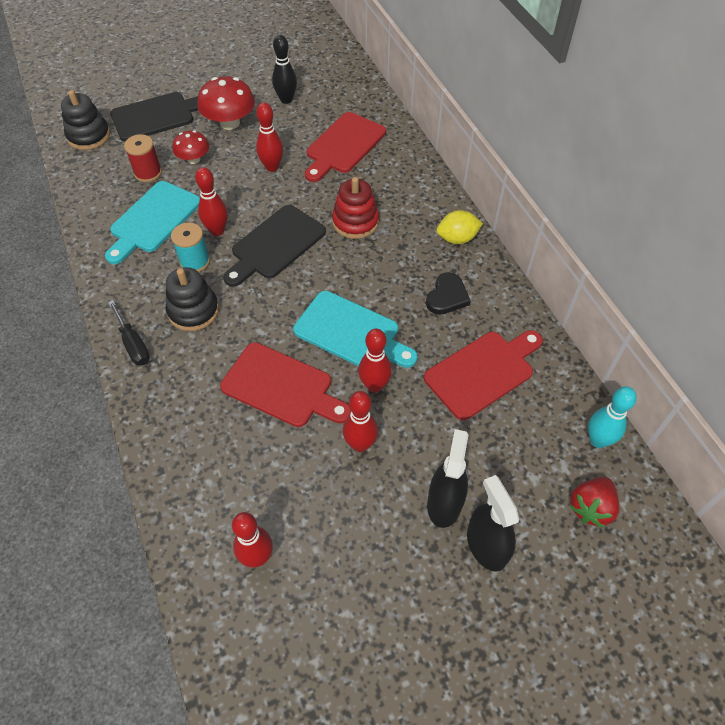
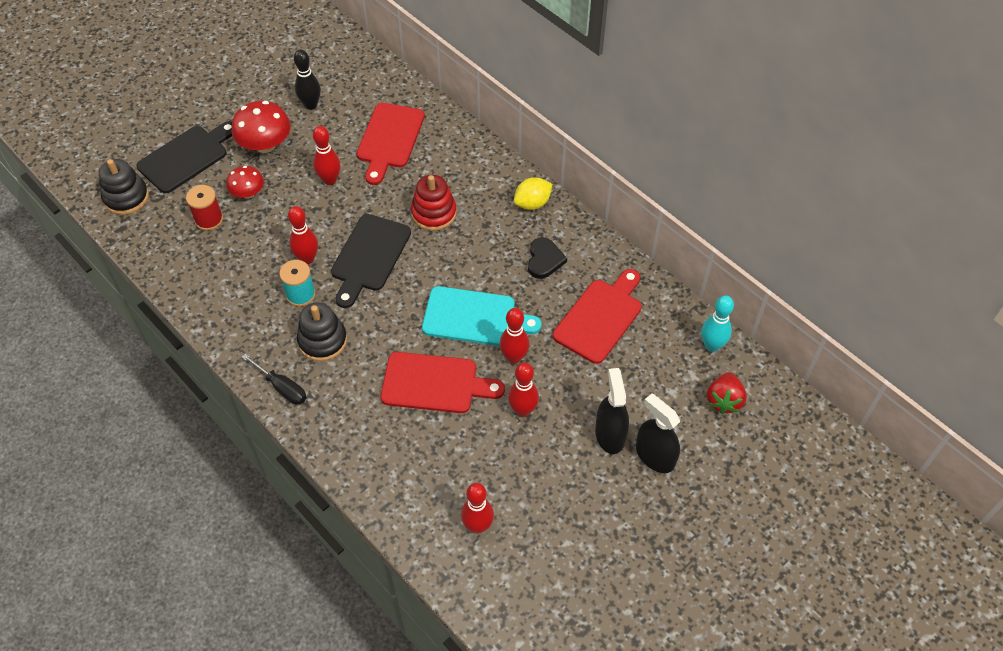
camera: 20 degrees left, 0 degrees up
(153, 220) = (239, 266): turquoise cutting board -> none

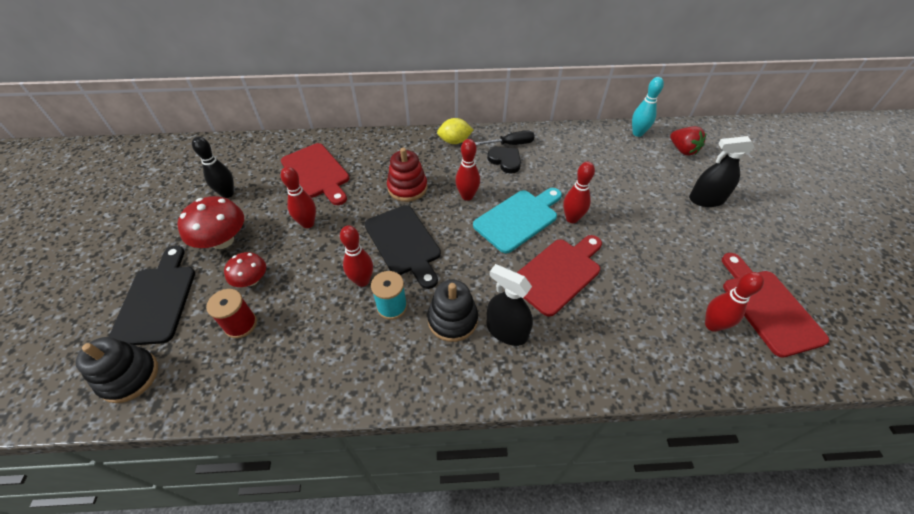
camera: 50 degrees left, 5 degrees down
(282, 387) = (473, 379): black screwdriver -> black screwdriver (511, 144)
(523, 410) = (621, 239): red bowling pin -> red bowling pin (467, 196)
(532, 203) = (455, 141): yellow lemon -> yellow lemon turned 75 degrees clockwise
(600, 318) = (575, 163): red cutting board -> red cutting board (768, 307)
(610, 434) = (674, 210): black spray bottle -> black spray bottle (506, 331)

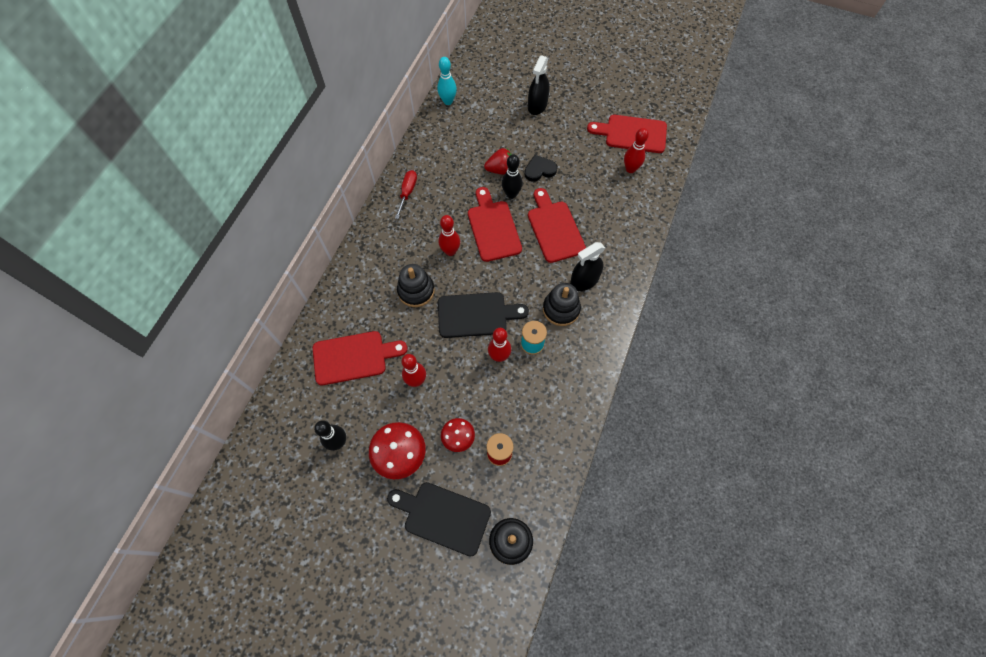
camera: 65 degrees left, 15 degrees up
(407, 188) = (416, 291): red stacking toy -> black stacking toy
(455, 141) = (378, 232): yellow lemon -> none
(505, 161) = (425, 206): black heart -> black heart (539, 170)
(511, 144) = (407, 192): black screwdriver -> red screwdriver
(518, 219) = (493, 228): turquoise cutting board -> red cutting board
(572, 218) = (511, 194): red bowling pin -> black bowling pin
(682, 150) = (483, 86): red strawberry -> red strawberry (500, 170)

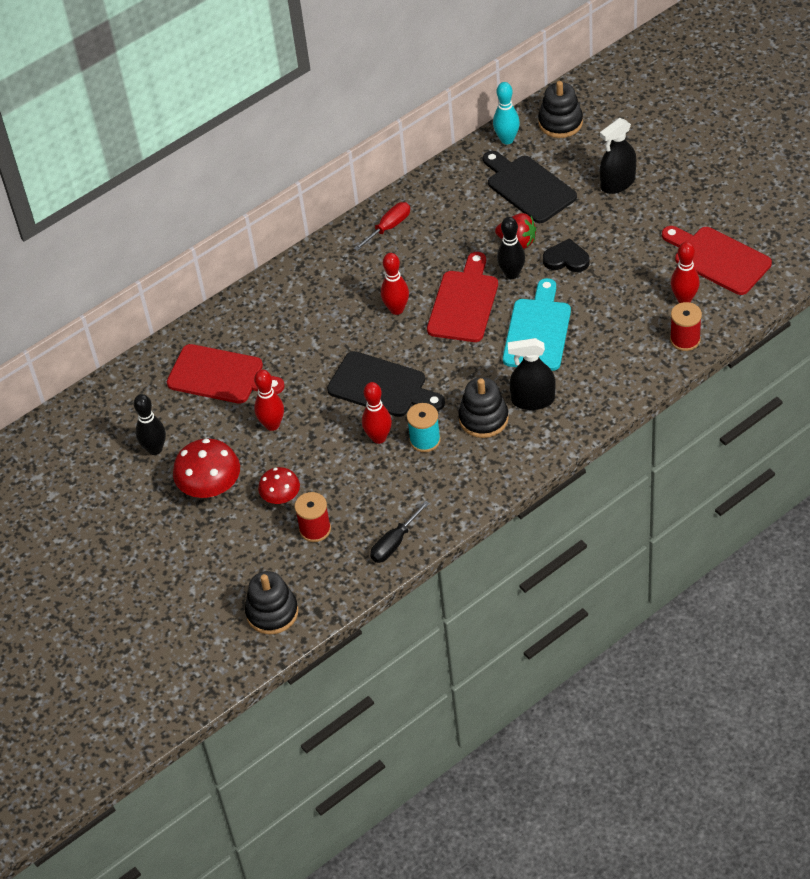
camera: 35 degrees right, 15 degrees down
(416, 291) = (330, 335): black stacking toy -> black stacking toy (560, 122)
(443, 517) = (218, 561): black cutting board -> black cutting board (528, 187)
(554, 229) = (537, 331): red cutting board -> turquoise cutting board
(562, 436) = (394, 543): none -> black screwdriver
(649, 197) = (685, 340): none -> red spool

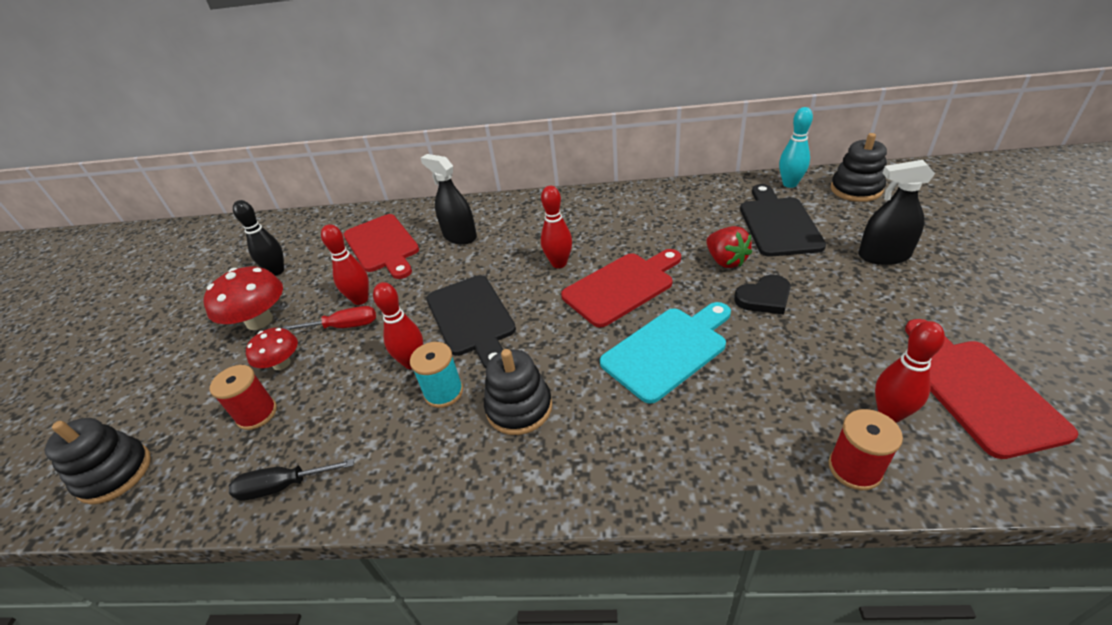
camera: 40 degrees right, 10 degrees down
(388, 227) = (622, 204): red screwdriver -> red screwdriver (344, 326)
(512, 274) = (693, 284): black bowling pin -> none
(533, 400) = (589, 421): black spray bottle -> black spray bottle (460, 236)
(566, 259) = (764, 298): black heart -> black heart turned 105 degrees clockwise

